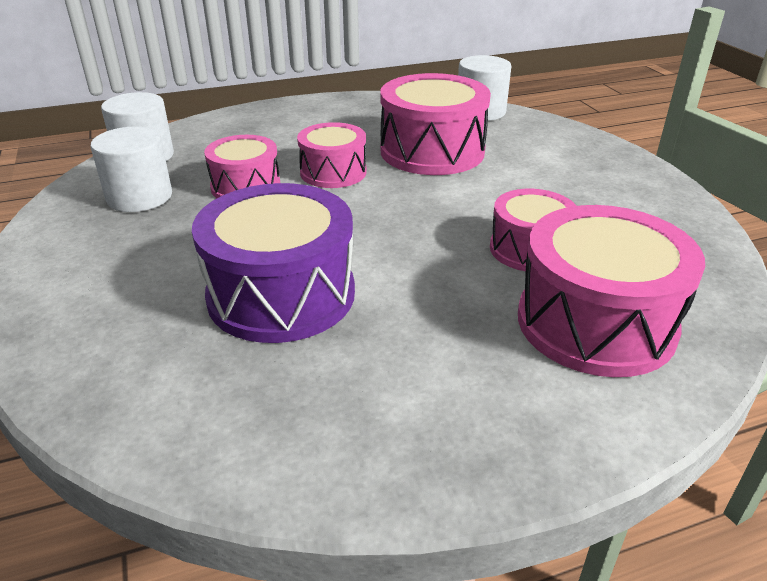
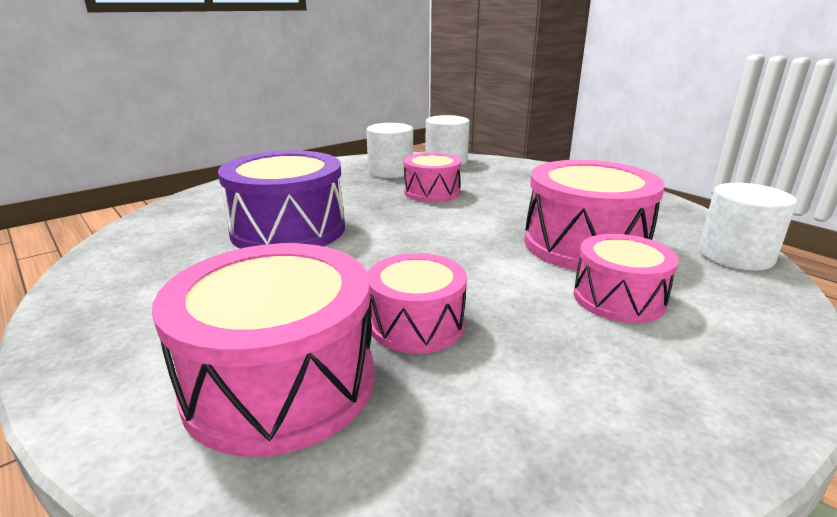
camera: 70 degrees right, 10 degrees down
(333, 172) = (486, 213): pink drum -> pink drum (618, 298)

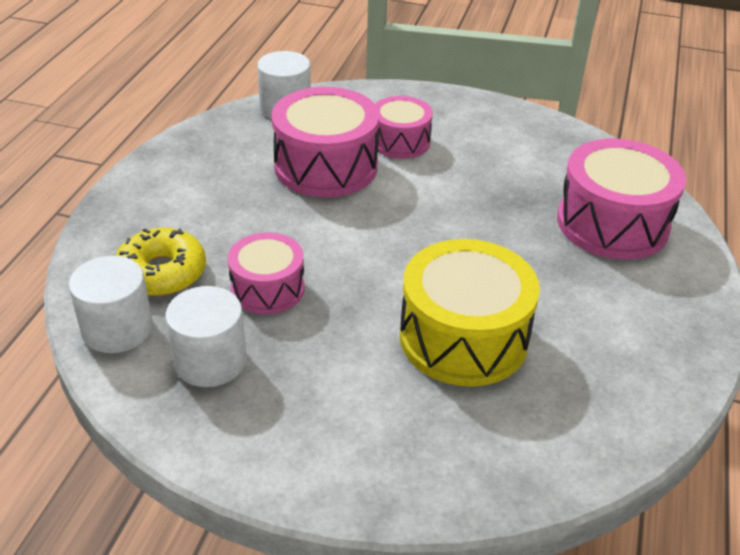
camera: 125 degrees left, 15 degrees up
(288, 230) = (463, 338): purple drum -> yellow drum
(416, 324) = (513, 202): pink drum -> none
(484, 174) = (162, 273): none -> yellow donut

